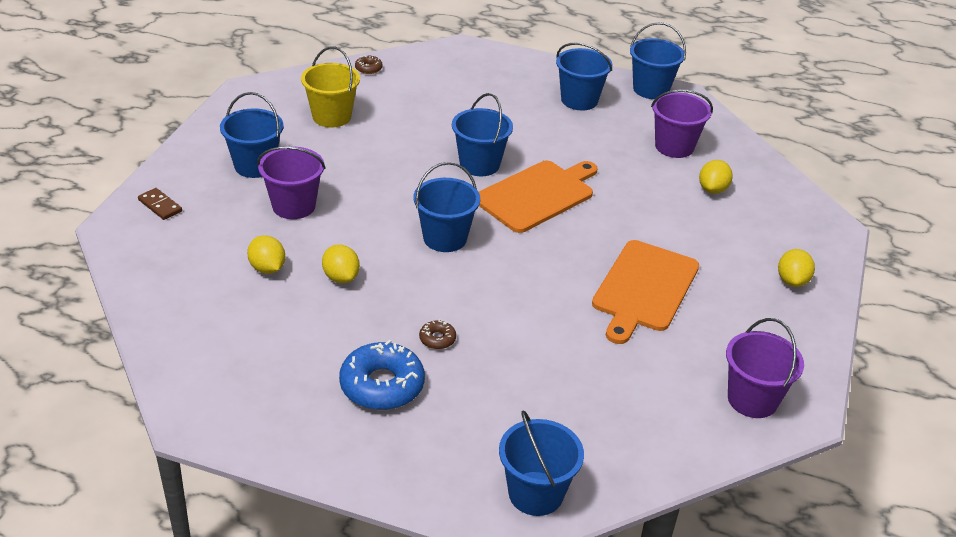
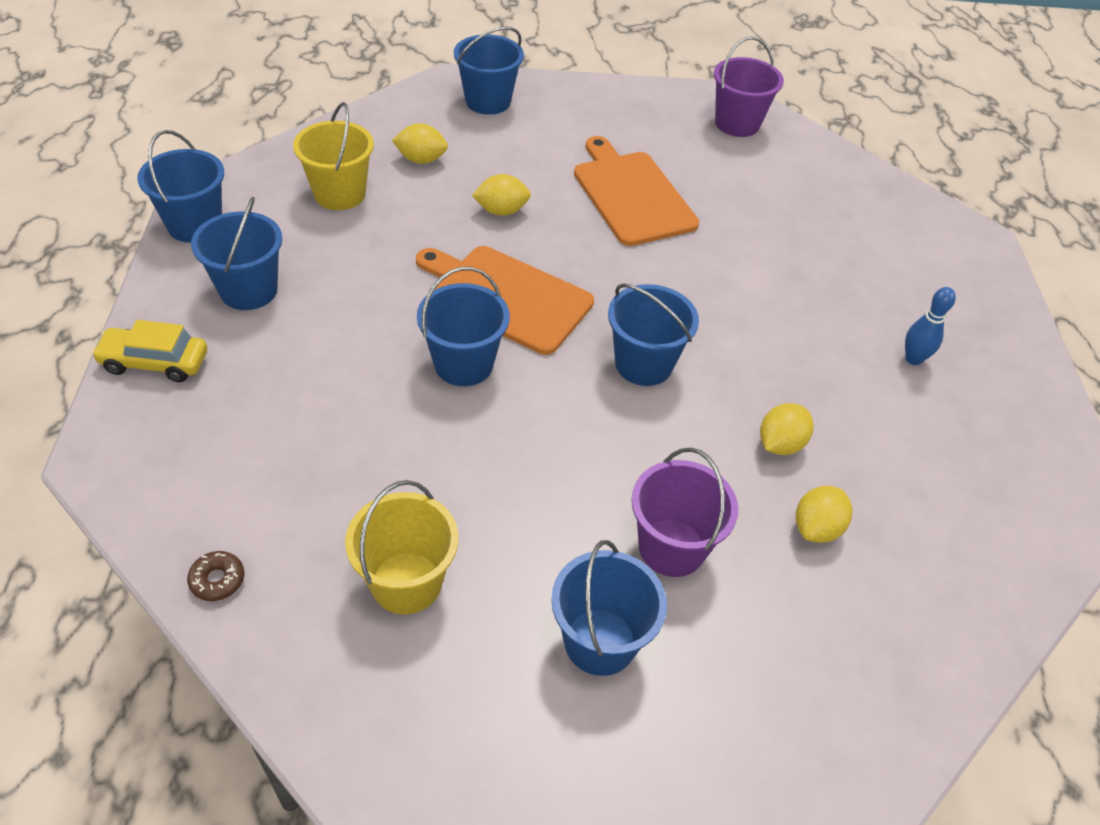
camera: 110 degrees left, 10 degrees up
(160, 206) = (776, 737): brown domino -> none
(382, 385) = (913, 359): blue donut -> blue bowling pin
(437, 339) = (816, 332): brown donut -> none
(527, 66) = (155, 362): none -> yellow car
(535, 493) = (944, 231): blue bucket -> blue bucket (488, 101)
(644, 289) = (631, 195): orange cutting board -> orange cutting board turned 120 degrees counterclockwise
(674, 146) = (339, 194): purple bucket -> yellow bucket
(792, 281) = (556, 105): yellow lemon -> yellow lemon (501, 211)

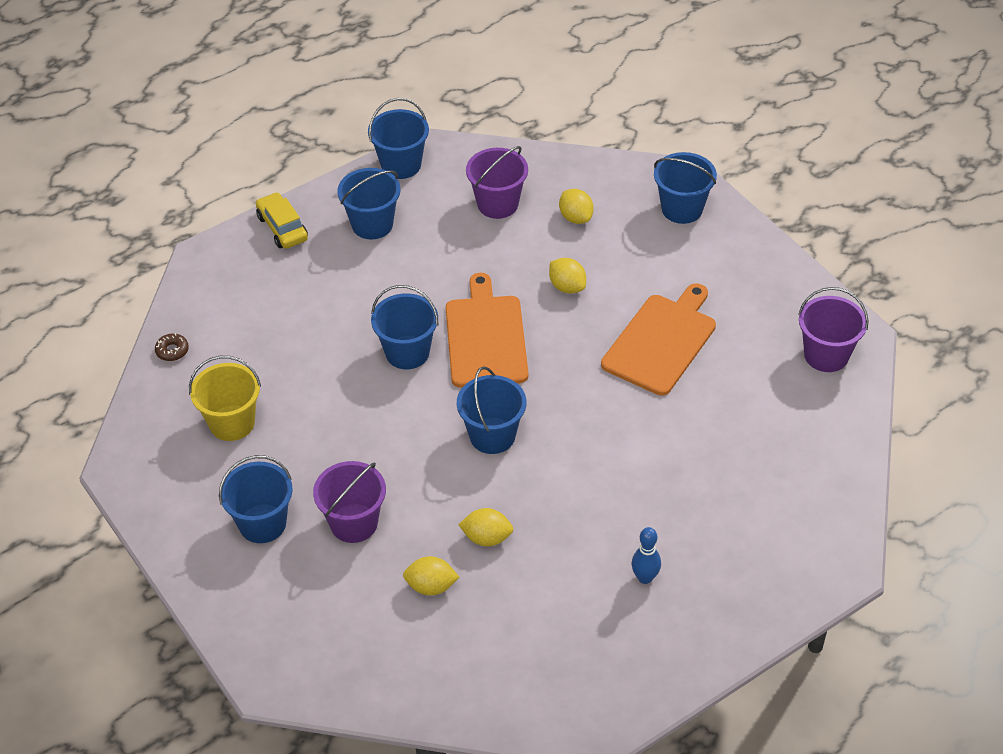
camera: 60 degrees right, 0 degrees up
(339, 194) = (497, 204): yellow bucket -> purple bucket

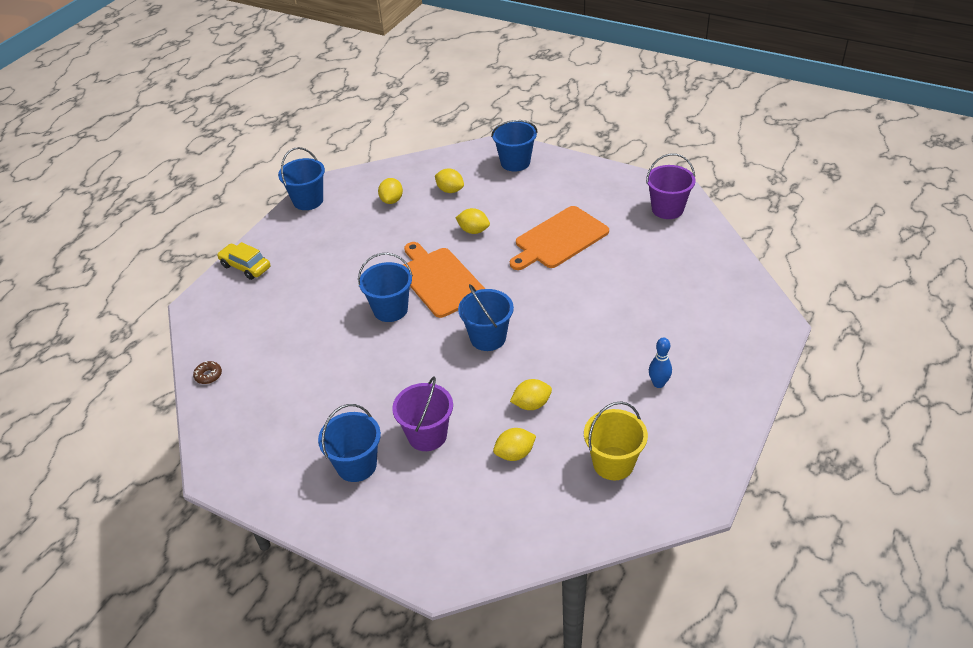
camera: 25 degrees left, 5 degrees down
(232, 423) = (287, 406): yellow bucket -> yellow bucket (613, 463)
(372, 224) = (311, 242): blue bucket -> none
(497, 204) = (392, 200): purple bucket -> yellow lemon
(661, 341) = (559, 239): orange cutting board -> orange cutting board turned 135 degrees counterclockwise

